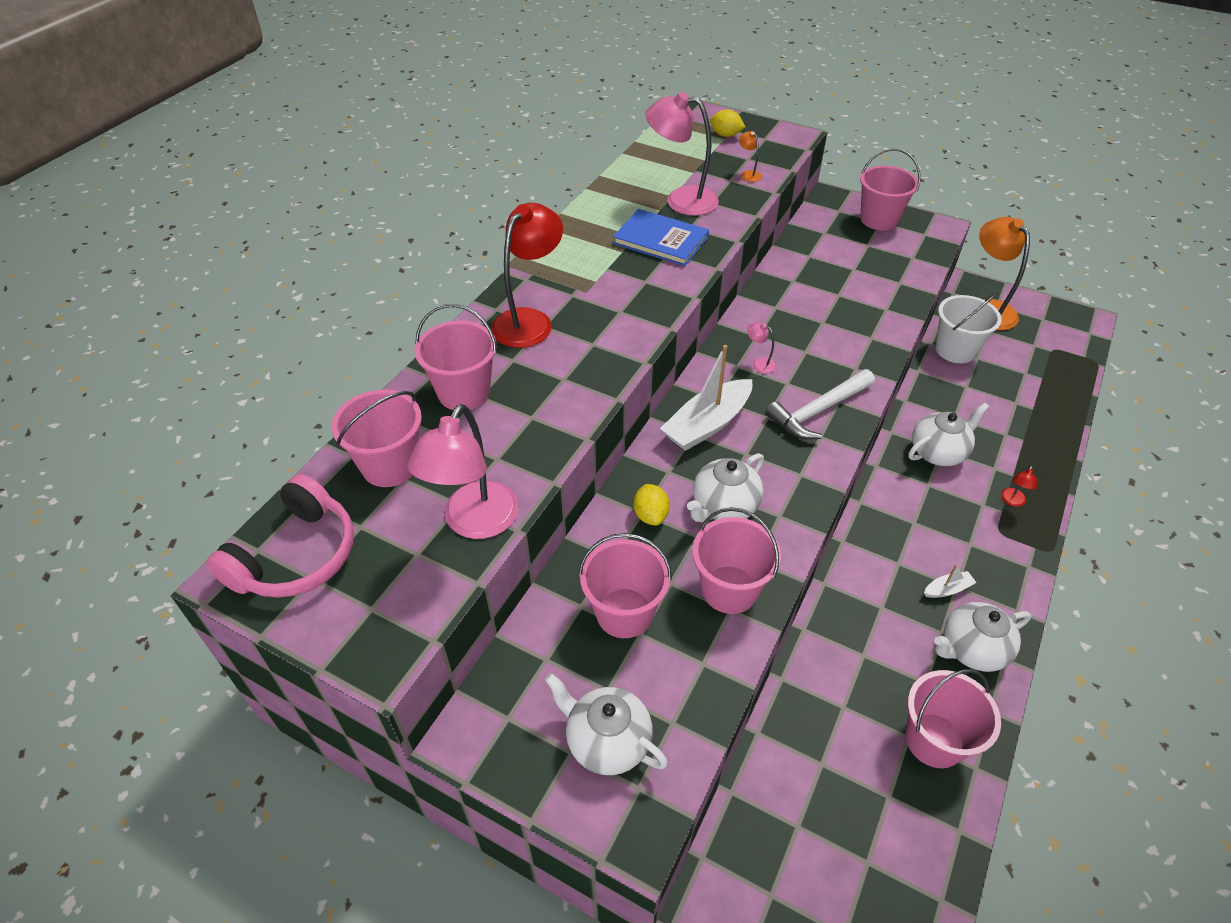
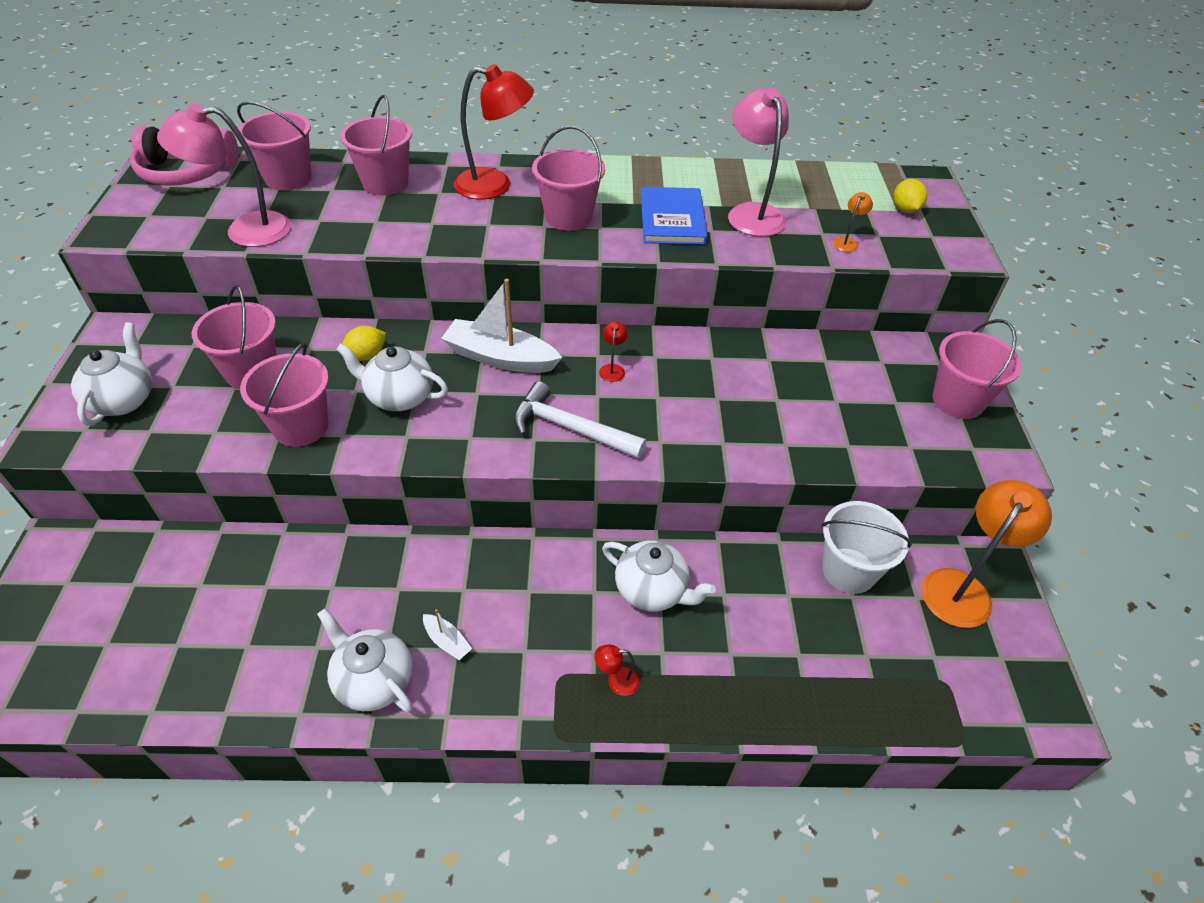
camera: 60 degrees right, 0 degrees up
(759, 363) = (612, 369): pink lamp -> red lamp
(934, 740) = (248, 669): pink bucket -> pink bucket (568, 217)

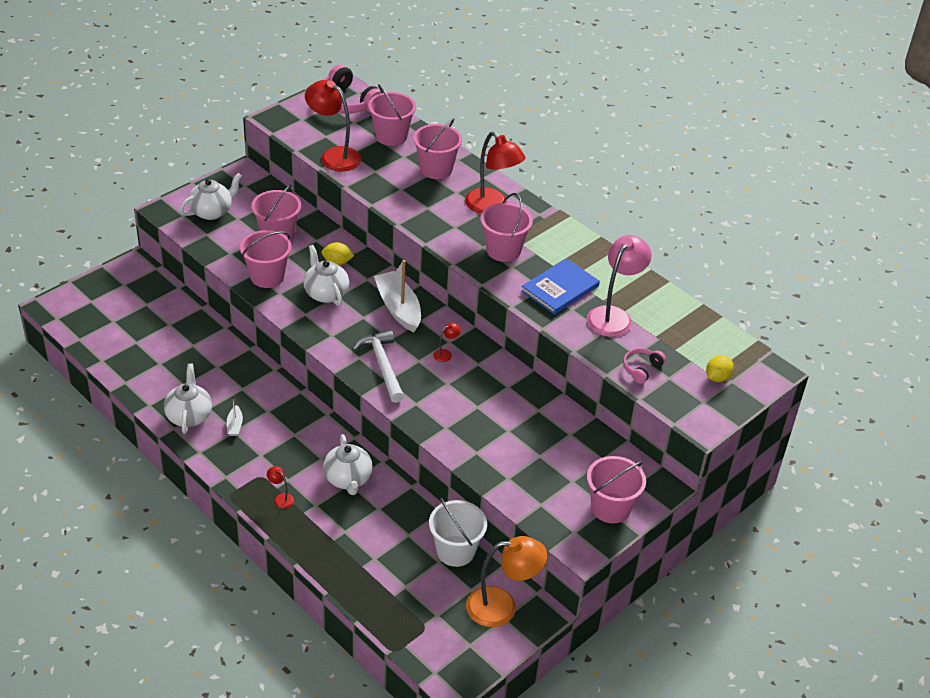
camera: 45 degrees right, 5 degrees down
(245, 230) = (334, 156): pink lamp -> red lamp
(847, 242) = (641, 369): orange lamp -> pink headphones

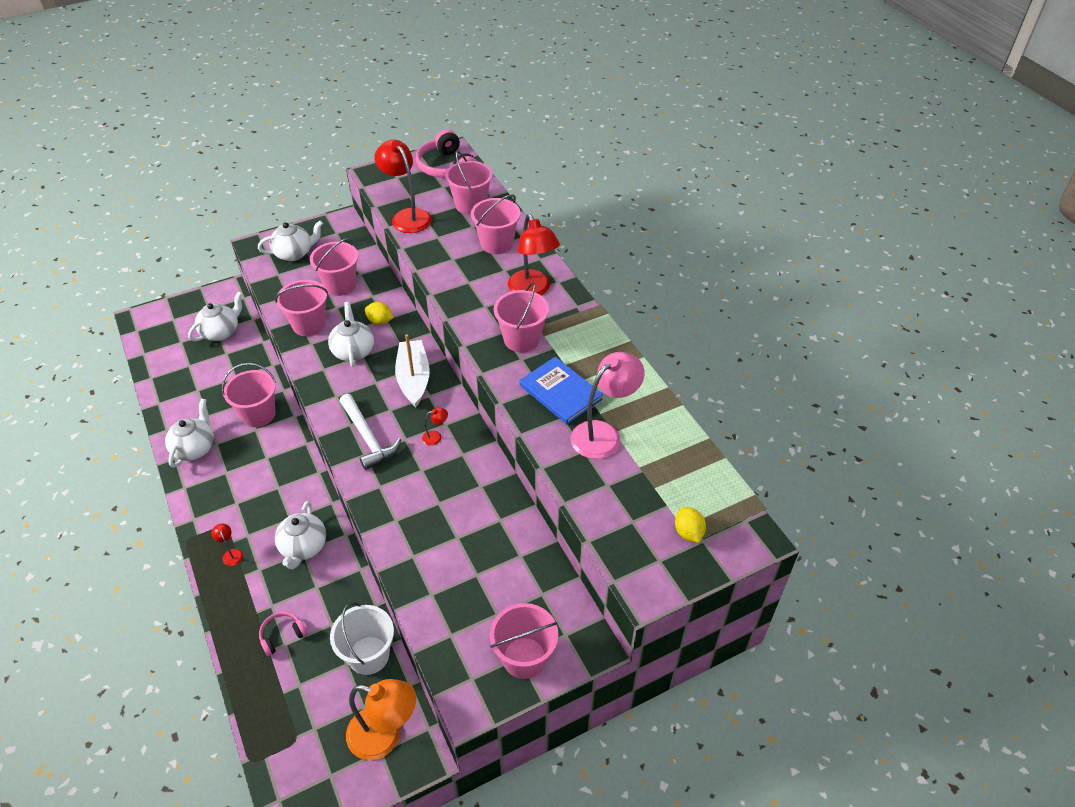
camera: 20 degrees right, 5 degrees up
(151, 305) = (221, 332): none -> white teapot
(235, 425) = (229, 466): white boat -> none
(237, 374) = (258, 414): none -> pink bucket
(382, 365) = (368, 437): white hammer -> white hammer turned 150 degrees clockwise
(560, 289) = (560, 392): blue book -> blue book turned 75 degrees clockwise
(641, 369) = (606, 504): pink headphones -> pink headphones (282, 635)
(717, 377) = (688, 532): yellow lemon -> yellow lemon turned 75 degrees counterclockwise

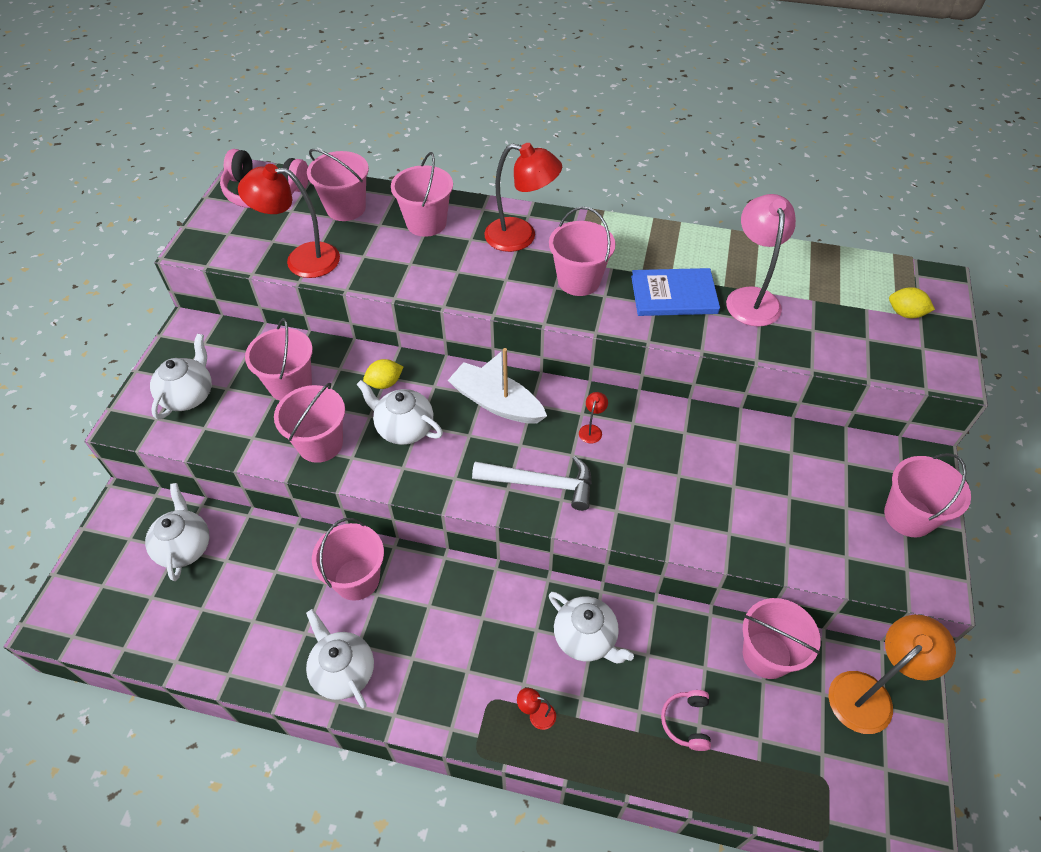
camera: 50 degrees left, 5 degrees up
(368, 655) = (766, 655): white bucket -> pink bucket

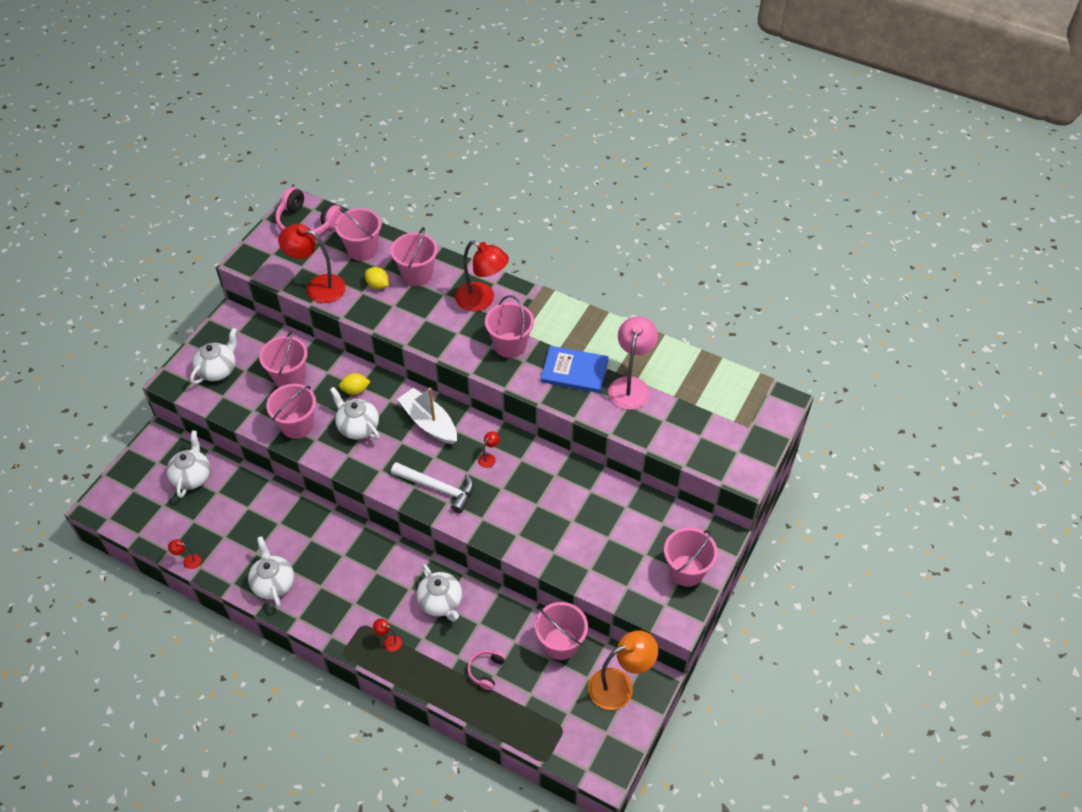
camera: 15 degrees right, 0 degrees up
(208, 670) = (188, 561): none -> red lamp
(357, 579) = (300, 526): pink bucket -> none
(905, 313) = (740, 423): yellow lemon -> yellow lemon (378, 285)

